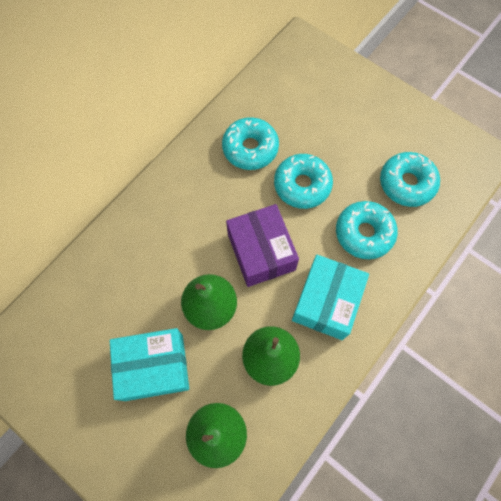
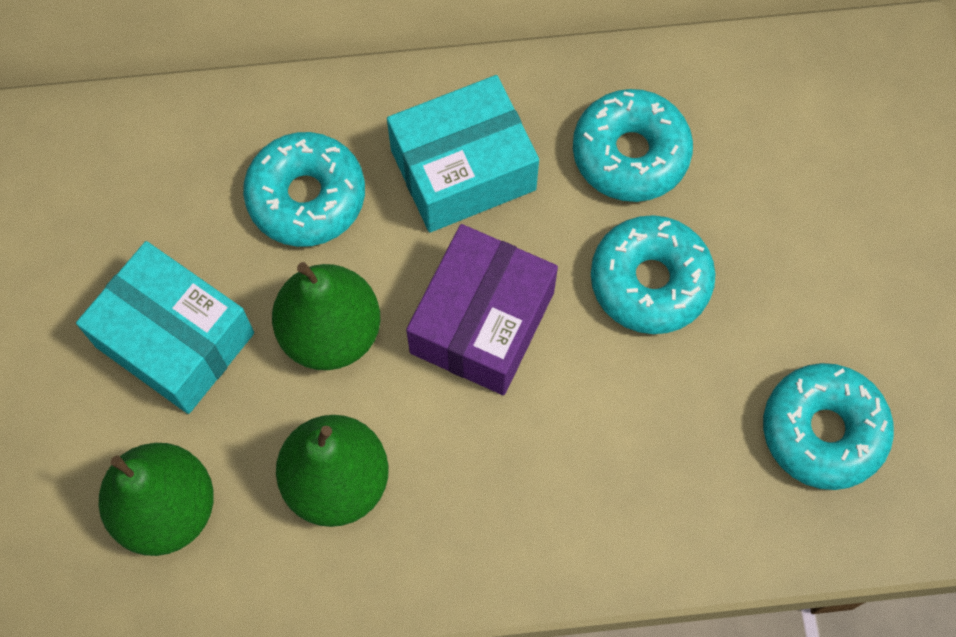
camera: 45 degrees right, 0 degrees up
(326, 302) = (500, 484): turquoise box -> turquoise box (463, 170)
(364, 233) = (667, 441): turquoise donut -> turquoise donut (306, 197)

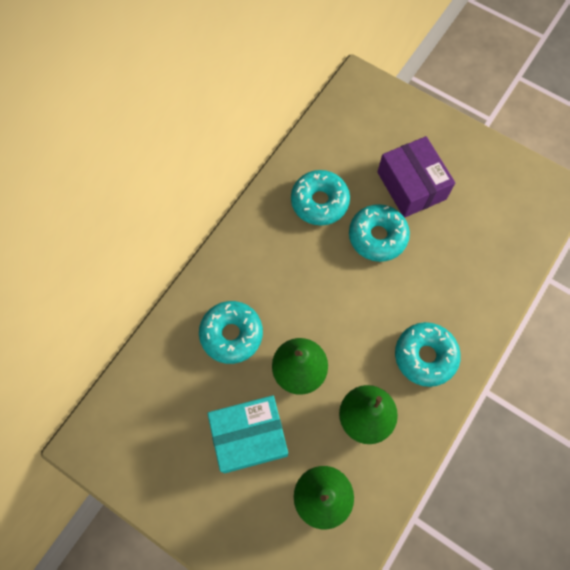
camera: 50 degrees left, 0 degrees up
(463, 170) = (273, 266): turquoise box -> none
(482, 322) = (343, 309): purple box -> purple box (411, 185)
(823, 431) = (484, 226): turquoise donut -> turquoise donut (425, 356)

